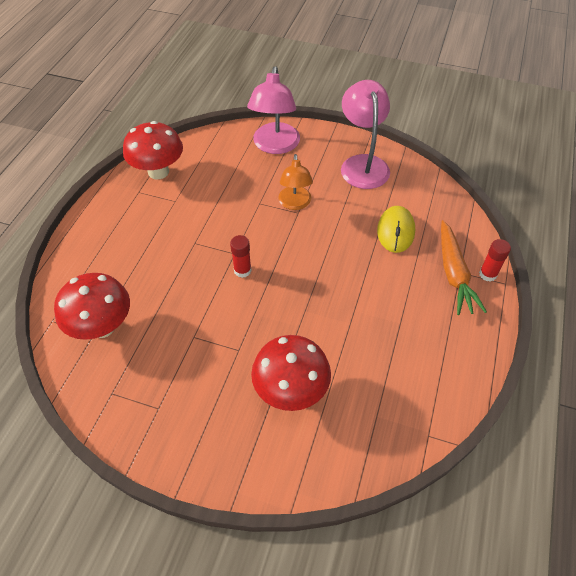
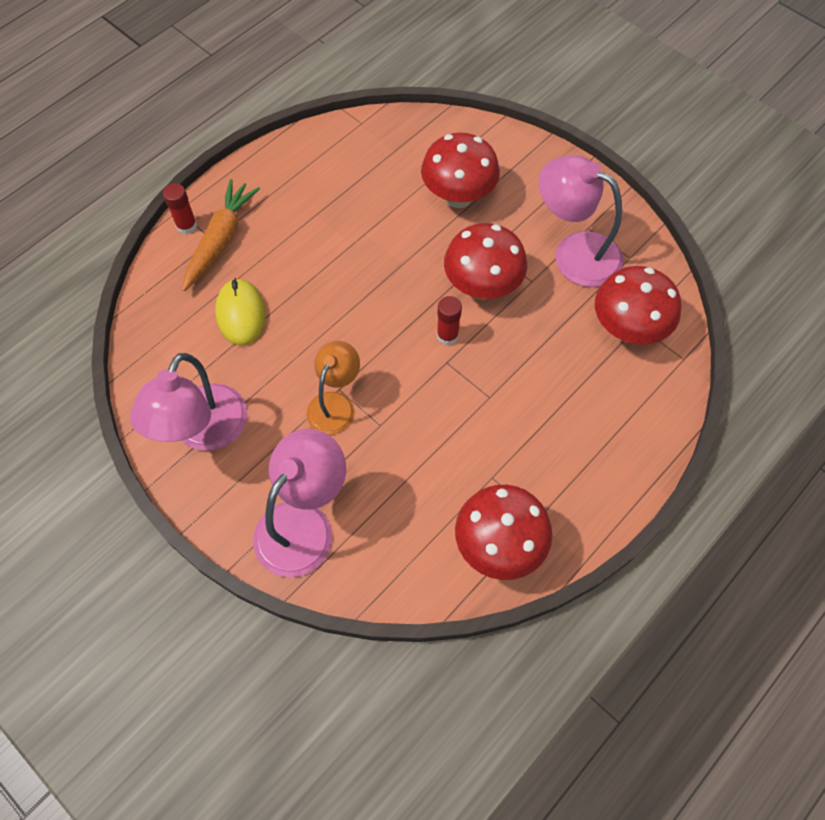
camera: 155 degrees left, 10 degrees up
(164, 377) = (574, 252): none -> pink lamp
(232, 316) = (482, 287): none -> red mushroom
(395, 231) = (241, 314): yellow mouse -> yellow mouse turned 45 degrees counterclockwise

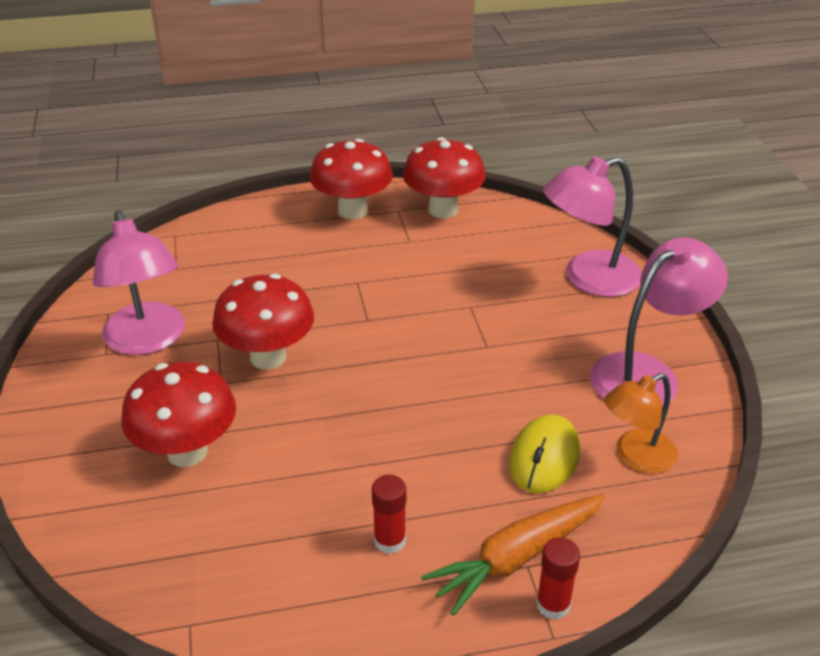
camera: 145 degrees left, 25 degrees down
(335, 404) = (500, 337): orange lamp -> orange lamp (636, 457)
(447, 335) = (345, 337): red glue stick -> red glue stick (390, 540)
(627, 329) = (188, 270): red mushroom -> red mushroom (352, 211)

